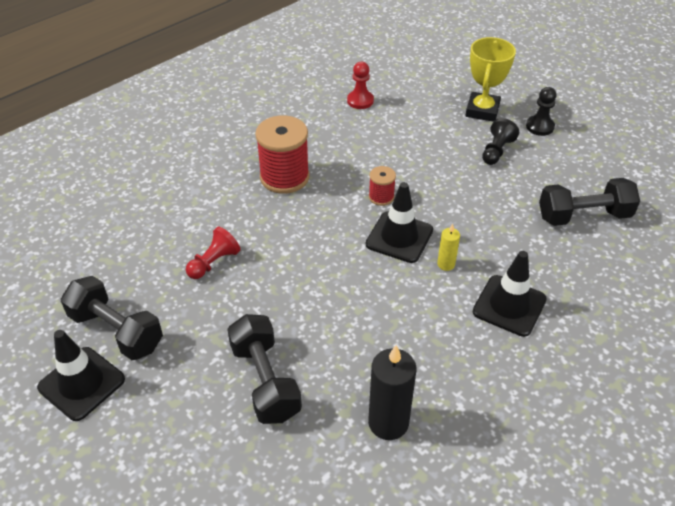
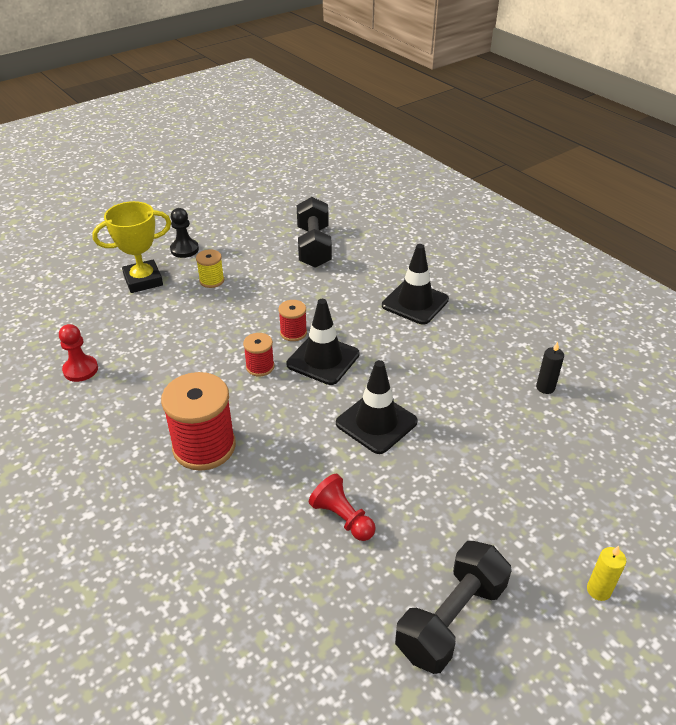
camera: 85 degrees left, 5 degrees down
(81, 383) = (534, 651): black traffic cone -> black traffic cone (376, 422)
(265, 381) = (511, 471): black dumbbell -> none
(388, 422) = (545, 387): black candle -> black candle, size x0.52
(433, 214) = (293, 333): none -> red spool
(446, 264) = (363, 333): yellow candle -> yellow candle (598, 590)
(482, 110) = (143, 280): yellow trophy -> yellow trophy turned 45 degrees counterclockwise
(496, 151) = (212, 280): black pawn -> yellow spool

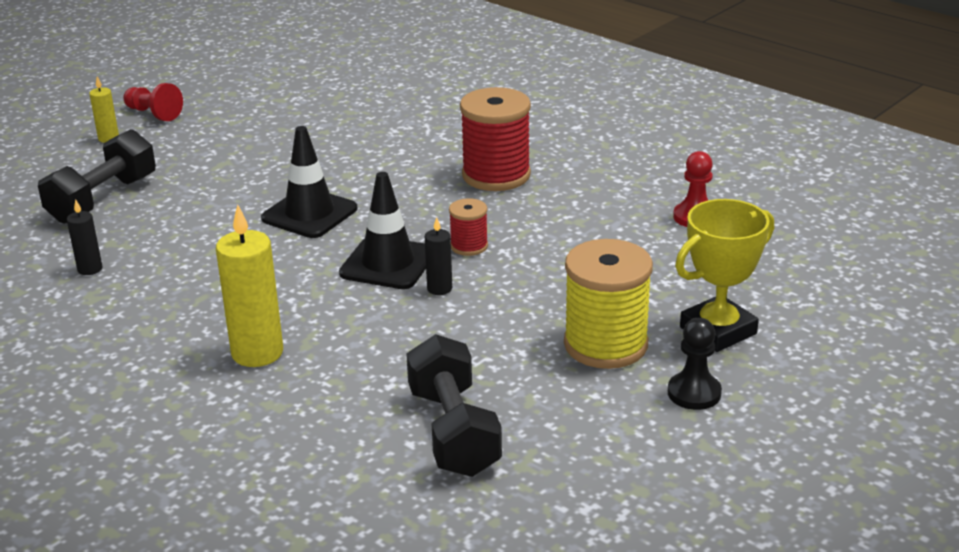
camera: 170 degrees right, 10 degrees down
(212, 280) = (605, 345): yellow spool -> yellow spool, size x1.98
(293, 333) = (439, 288): red spool -> black candle
(342, 518) = (336, 149): red pawn -> red pawn (153, 114)
(415, 303) = (257, 353): black traffic cone -> yellow candle
(451, 619) = (239, 114): black dumbbell -> black dumbbell (103, 199)

